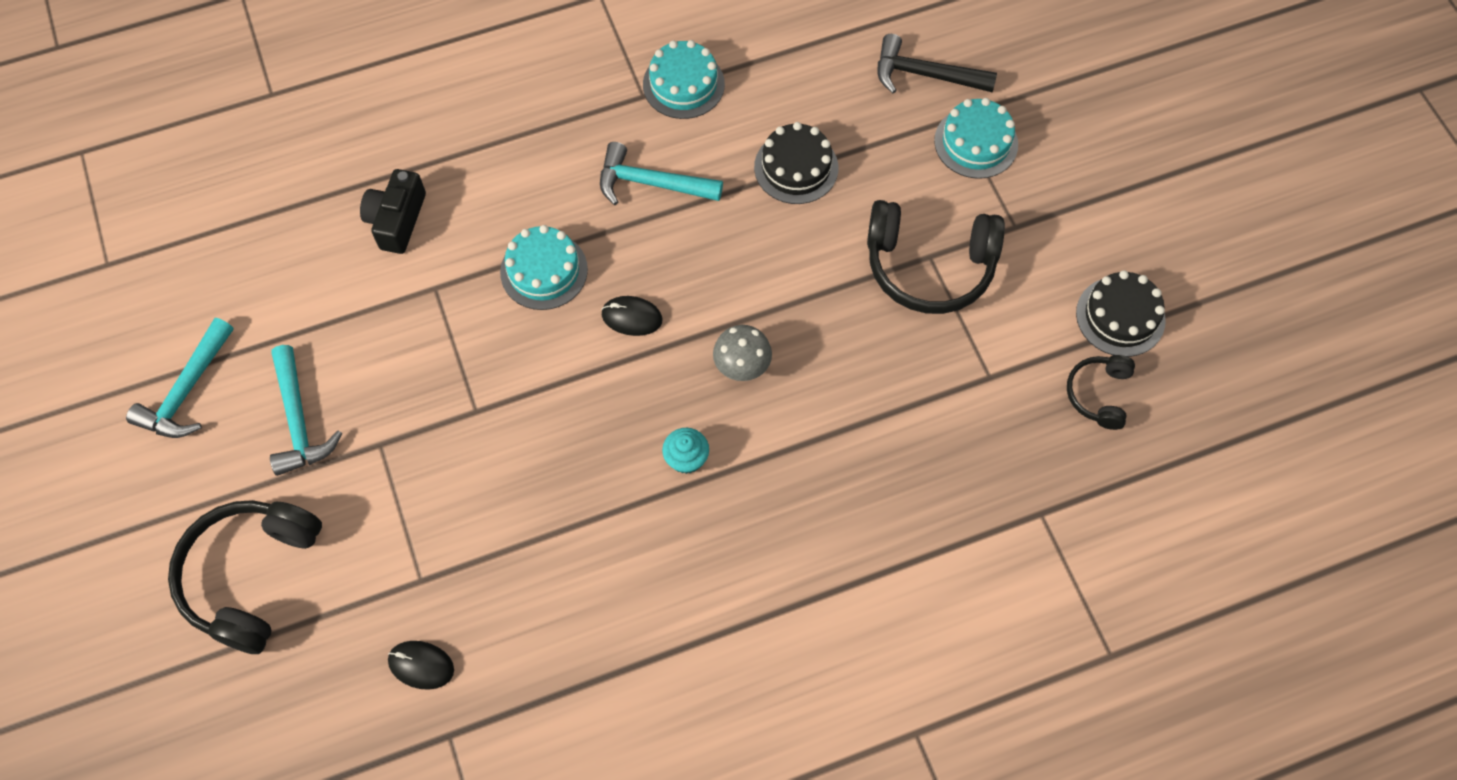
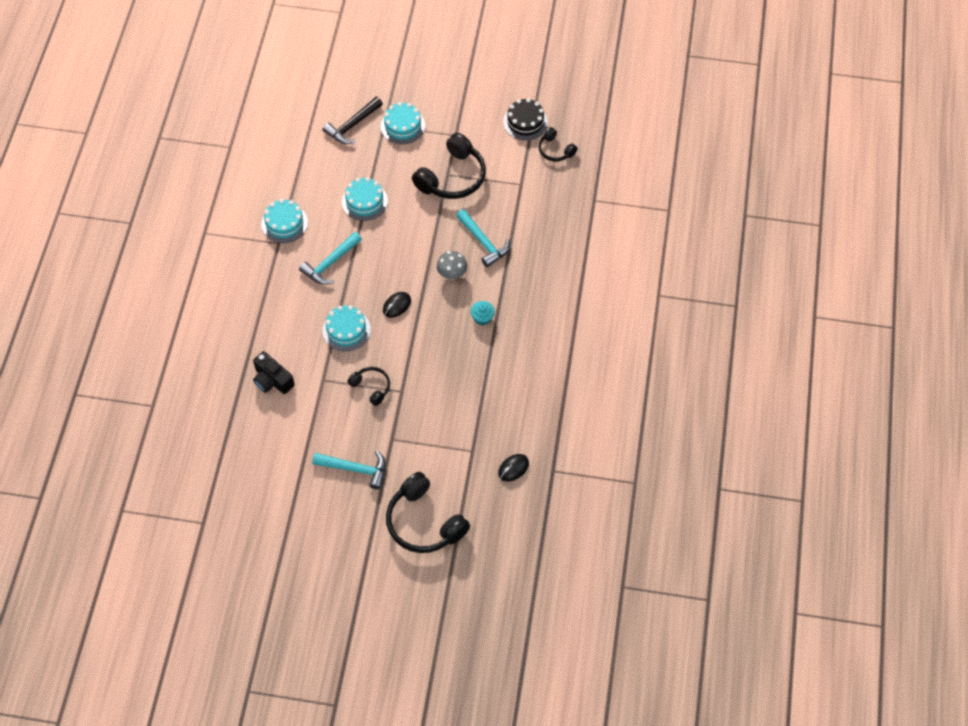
camera: 60 degrees left, 5 degrees down
(187, 391) = (305, 513): turquoise hammer -> turquoise hammer (483, 242)
(459, 363) = (371, 387): none -> black headphones
(796, 167) = (364, 201): black cake -> turquoise cake

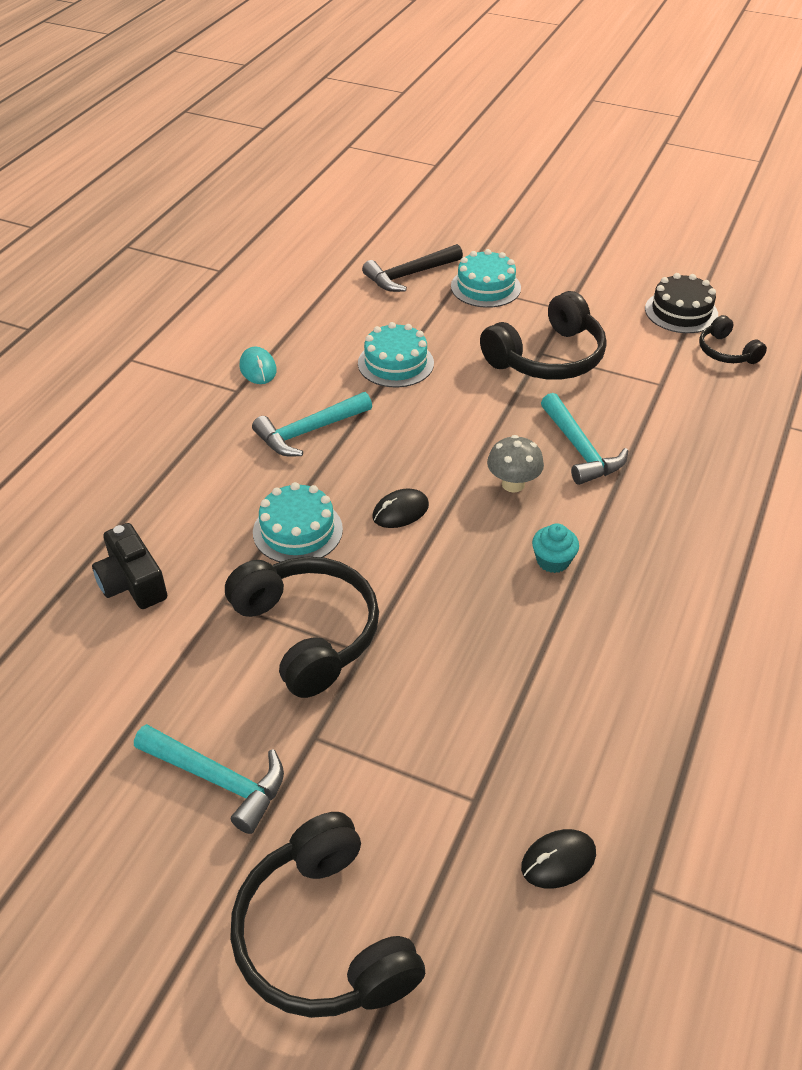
camera: 15 degrees right, 15 degrees down
(284, 223) = (258, 368): turquoise cake -> turquoise mouse
(371, 387) = (308, 632): black headphones -> black headphones, size x1.89

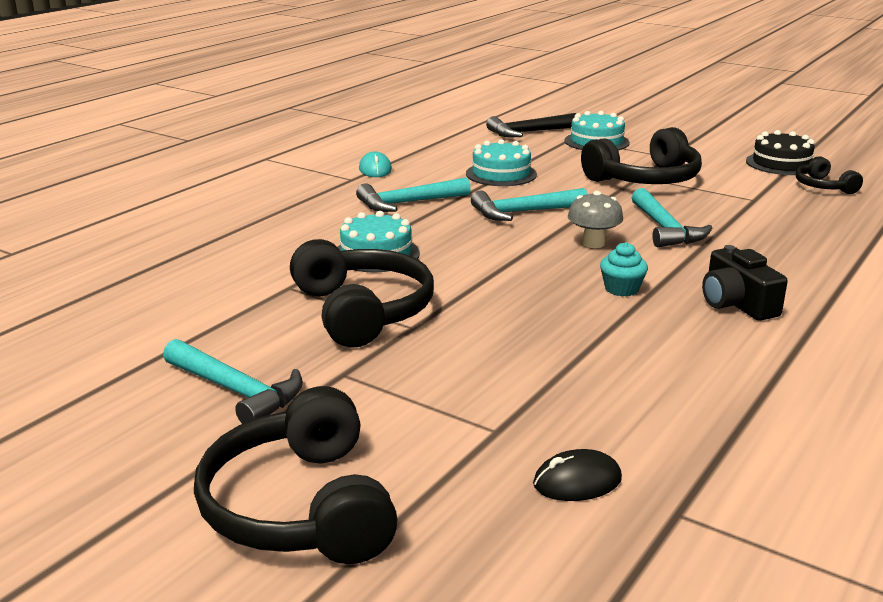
camera: 10 degrees right, 20 degrees down
(132, 582) = (210, 270): black camera -> black camera (736, 303)
(400, 511) = (478, 250): black mouse -> none
(432, 435) = (523, 212): none -> turquoise hammer

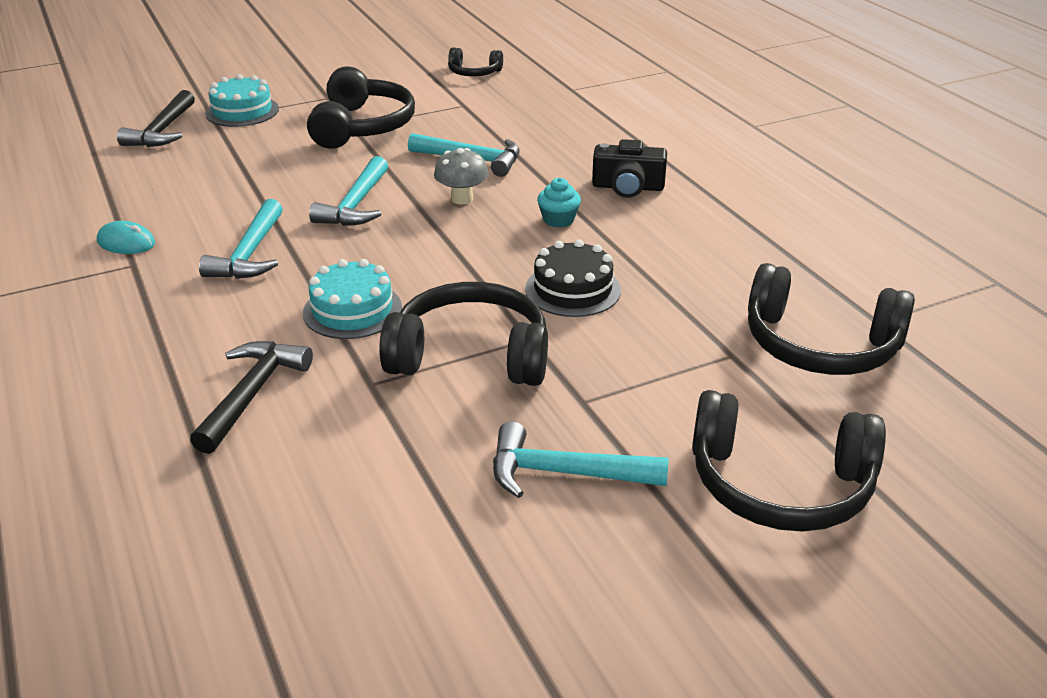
camera: 60 degrees left, 10 degrees up
(236, 391) = (564, 473): turquoise hammer -> turquoise hammer turned 150 degrees counterclockwise
(242, 255) = (252, 394): none -> black hammer
(501, 174) = (249, 182): turquoise cake -> none
(577, 481) = (819, 345): black mouse -> black headphones
(781, 163) = (410, 66): black cake -> black cake (573, 289)

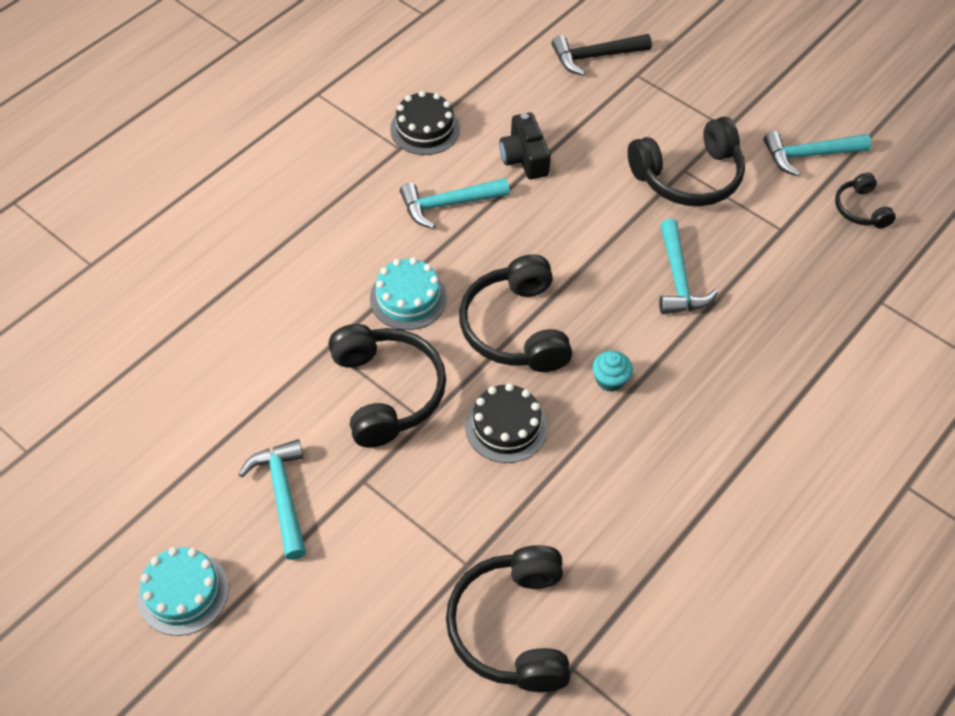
camera: 65 degrees right, 20 degrees up
(126, 242) = (425, 129): turquoise mouse -> black cake
(242, 111) = (661, 86): turquoise cake -> turquoise cake (183, 592)
(252, 394) = (290, 288): black hammer -> none
(356, 205) = (553, 233): turquoise hammer -> turquoise hammer (809, 155)
(462, 199) = (605, 299): grey mushroom -> none
(628, 187) = (701, 413): black camera -> black camera (524, 158)
(779, 484) = (322, 632): black headphones -> black headphones (515, 328)

